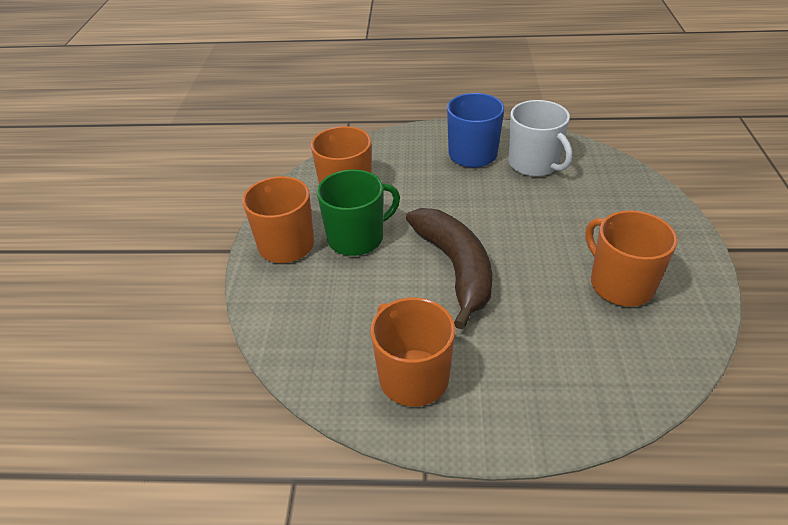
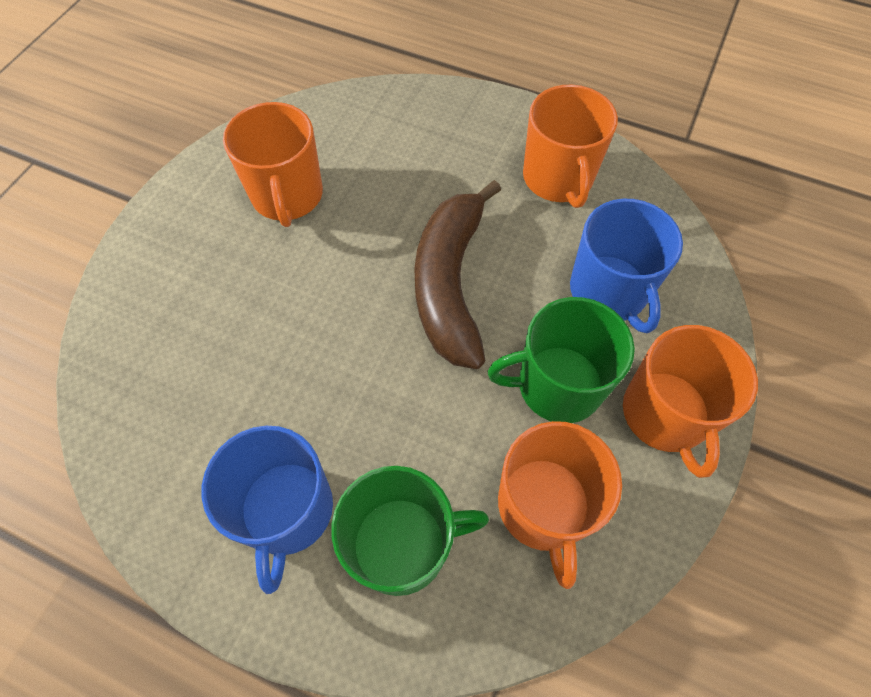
camera: 160 degrees left, 20 degrees up
(339, 299) = (609, 292): none -> blue mug
(409, 160) = (402, 544): none -> green mug
(534, 164) = (210, 435): white mug -> none

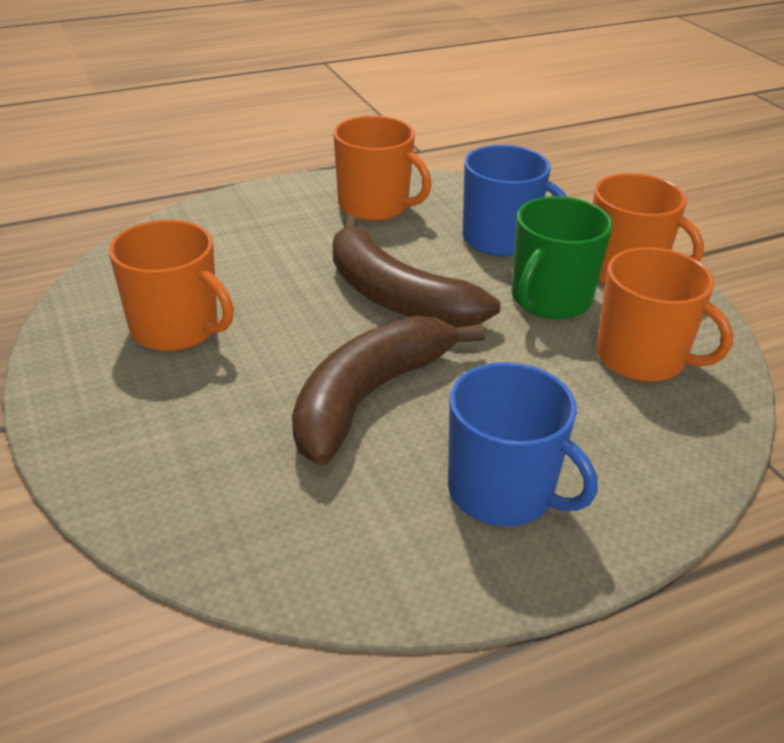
camera: 50 degrees left, 25 degrees down
(317, 355) = (369, 397): none -> brown banana
(402, 544) = (603, 441): green mug -> none

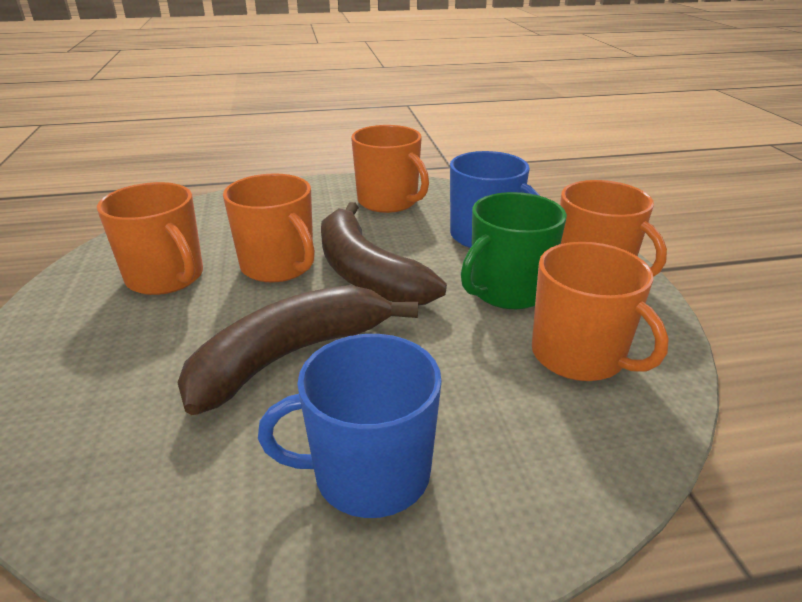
camera: 15 degrees right, 5 degrees down
(296, 300) = (279, 266): none -> orange mug
(503, 491) = (369, 473): blue mug -> blue mug turned 120 degrees clockwise

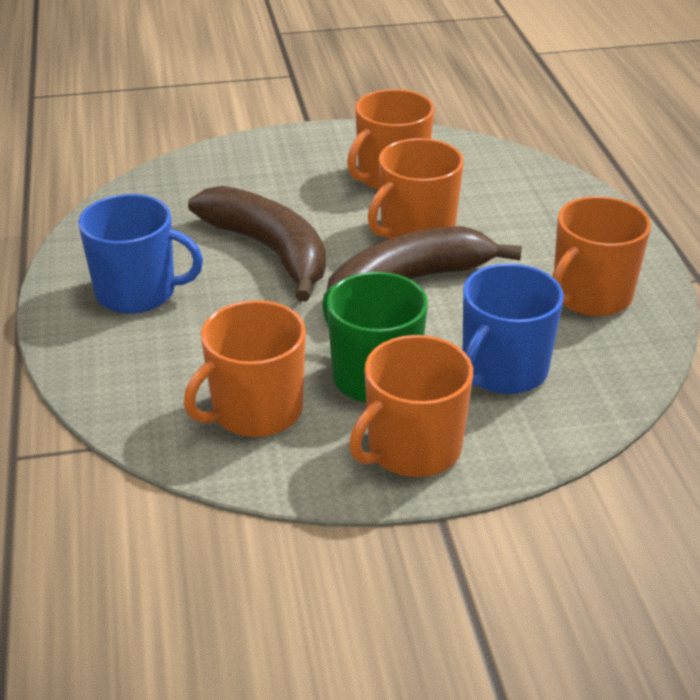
camera: 90 degrees right, 5 degrees up
(369, 473) = (138, 292): blue mug -> blue mug turned 105 degrees clockwise

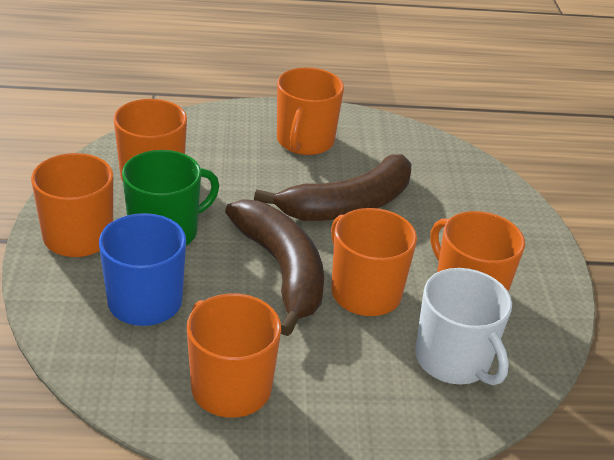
camera: 95 degrees right, 0 degrees up
(138, 292) = (305, 141): blue mug -> orange mug
(484, 182) = (454, 360): none -> white mug

